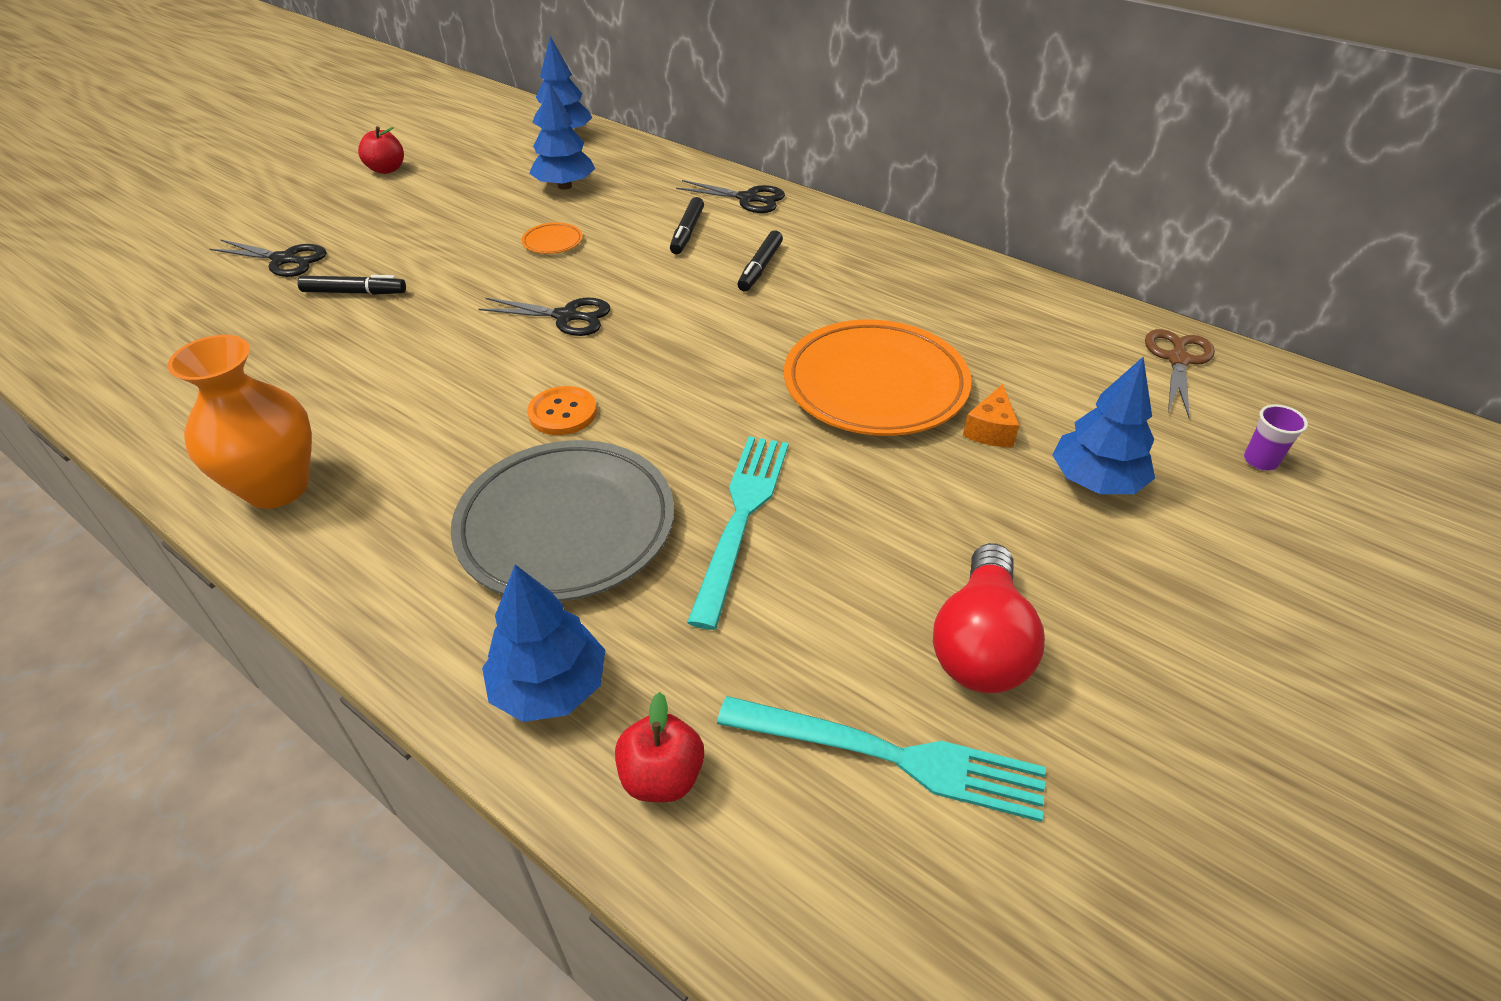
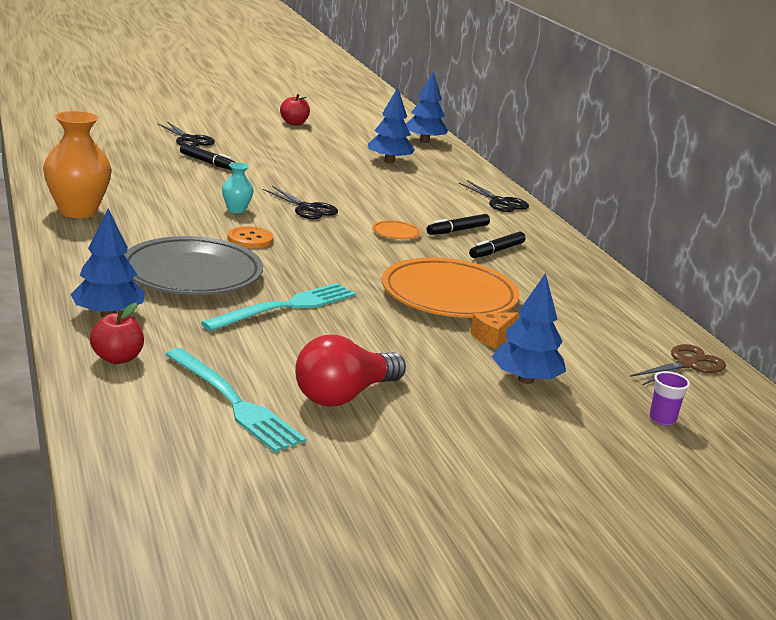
camera: 30 degrees right, 20 degrees down
(486, 365) = (236, 210): none -> turquoise vase
(553, 242) = (345, 180): orange plate -> orange plate (396, 233)
(687, 232) = (435, 202): black marker -> black marker (496, 251)

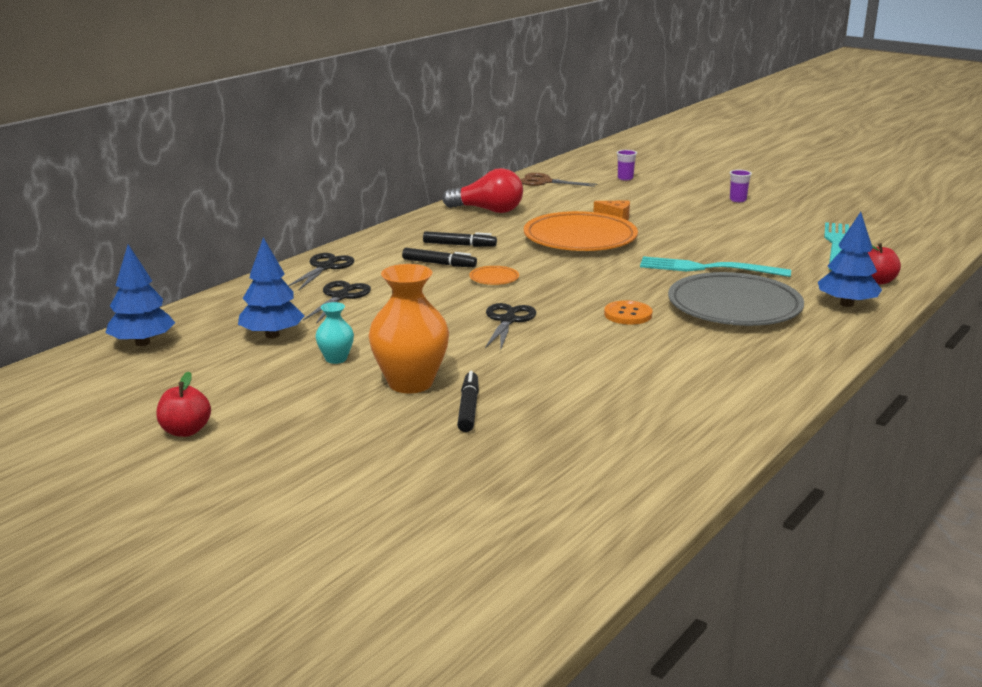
camera: 120 degrees left, 0 degrees up
(78, 211) = (739, 396): orange vase -> orange vase (410, 383)
(189, 139) = (399, 456): black scissors -> black scissors (340, 297)
(236, 210) = (576, 342): turquoise vase -> turquoise vase (336, 359)
(344, 395) = (767, 229): red light bulb -> red light bulb (488, 210)
(477, 442) = (738, 200): none -> purple cup
(525, 379) = (650, 204): blue tree -> none

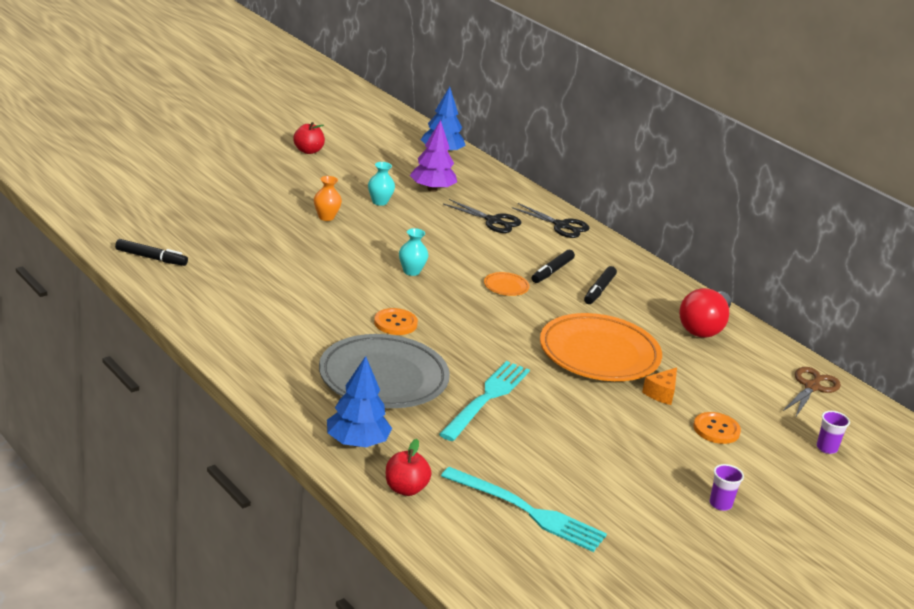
camera: 100 degrees right, 5 degrees up
(272, 335) = (432, 189): blue tree -> purple tree
(410, 383) = (326, 217): orange vase -> orange vase, size x0.50
(468, 408) = (277, 227): black marker -> black marker (151, 258)
(508, 320) = (411, 271): black scissors -> turquoise vase
(644, 203) = (716, 429): none -> orange button

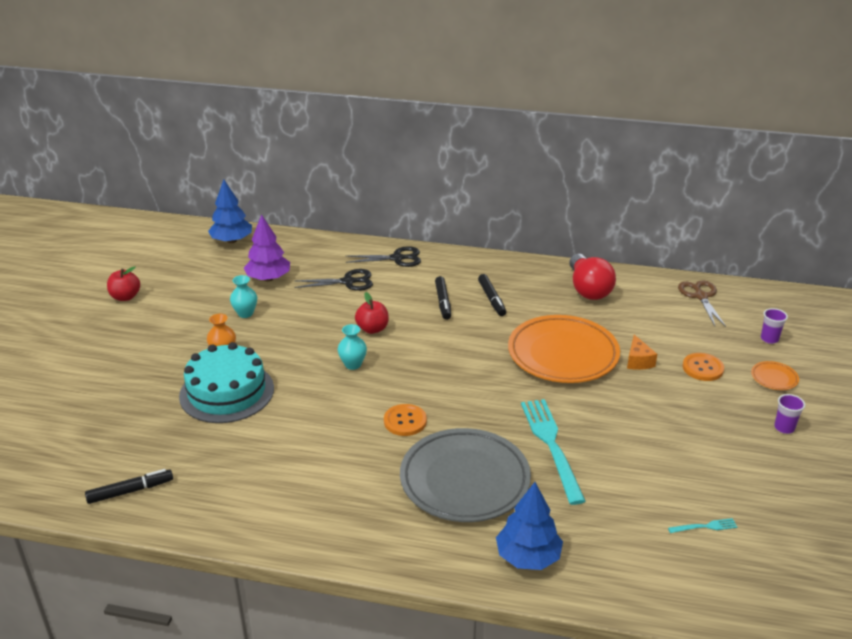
camera: 35 degrees left, 5 degrees up
(294, 240) = (227, 392): none -> turquoise cake
(405, 489) = (614, 573): red apple -> red apple (372, 329)
(506, 287) = (432, 335): orange plate -> orange plate (774, 378)
(528, 511) = (705, 527): turquoise fork -> turquoise fork, size x0.42

